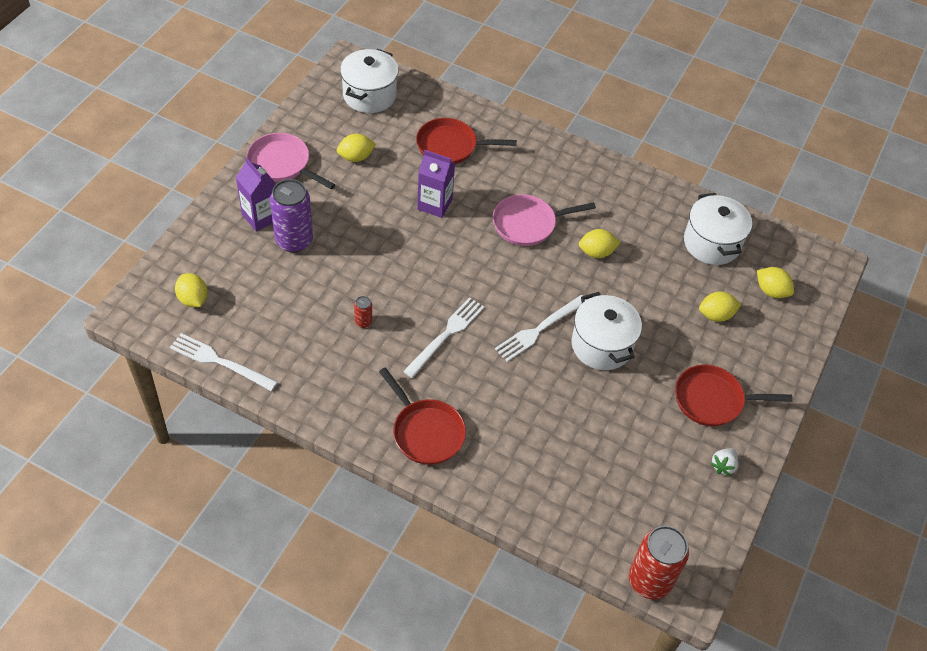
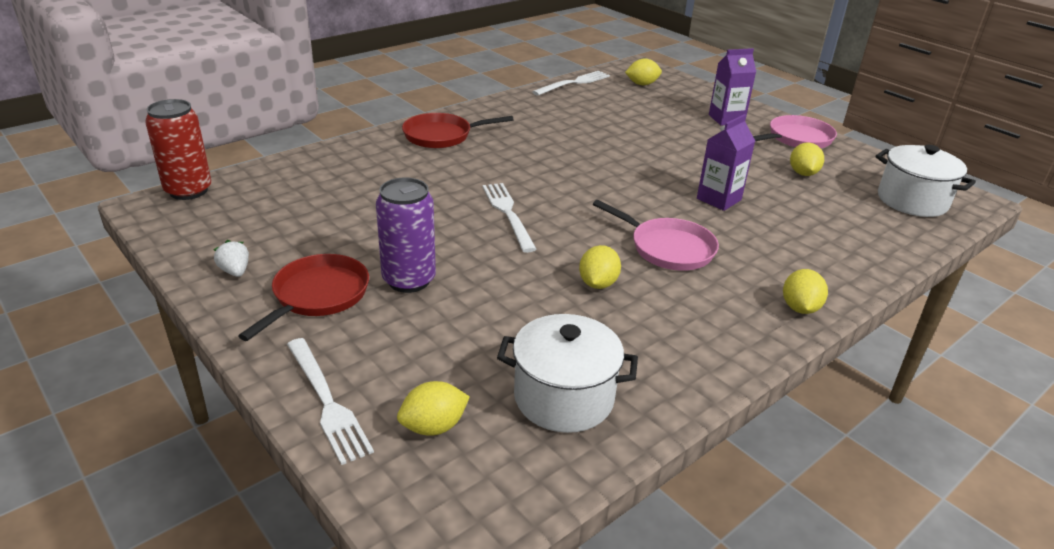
camera: 115 degrees right, 20 degrees down
(294, 240) = (691, 126): purple can -> purple can (409, 280)
(363, 322) = (578, 135): red can -> none
(446, 335) = (537, 166): white fork -> white fork (326, 401)
(450, 146) = (817, 230): red pan -> none
(528, 224) = (667, 248): pink pan -> pink pan turned 120 degrees clockwise
(601, 345) = (458, 244): white pot -> none
(716, 315) = (433, 348): yellow lemon -> yellow lemon (800, 308)

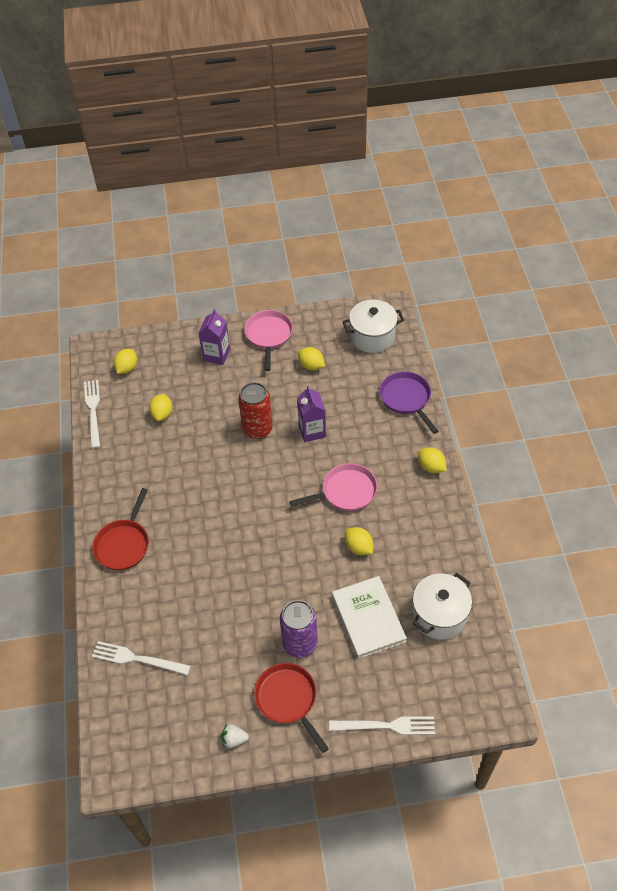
camera: 55 degrees left, 20 degrees up
(188, 191) = (103, 744): red can -> red can (257, 429)
(433, 426) = (429, 683): yellow lemon -> yellow lemon (162, 414)
(495, 326) = (368, 618): none -> white book
(508, 214) = (259, 555): white fork -> white fork (137, 659)
(870, 253) = (406, 399): none -> purple pan

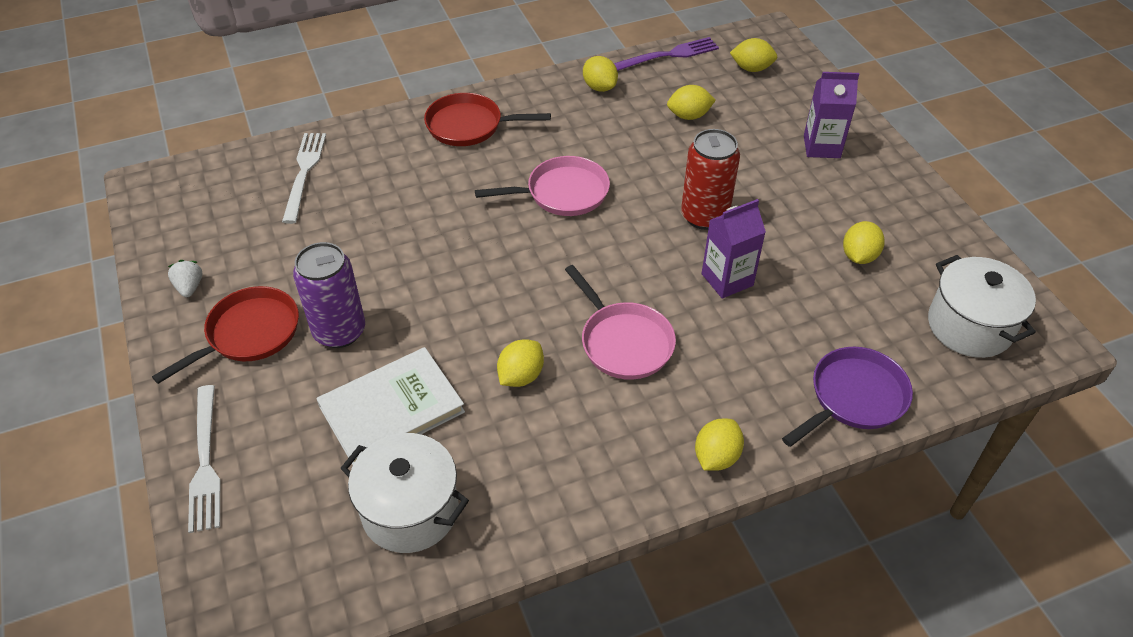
camera: 75 degrees right, 5 degrees down
(93, 411) = (667, 56): white fork -> purple fork
(112, 457) = (599, 87): none -> yellow lemon
(269, 336) = (892, 195): pink pan -> pink pan (562, 193)

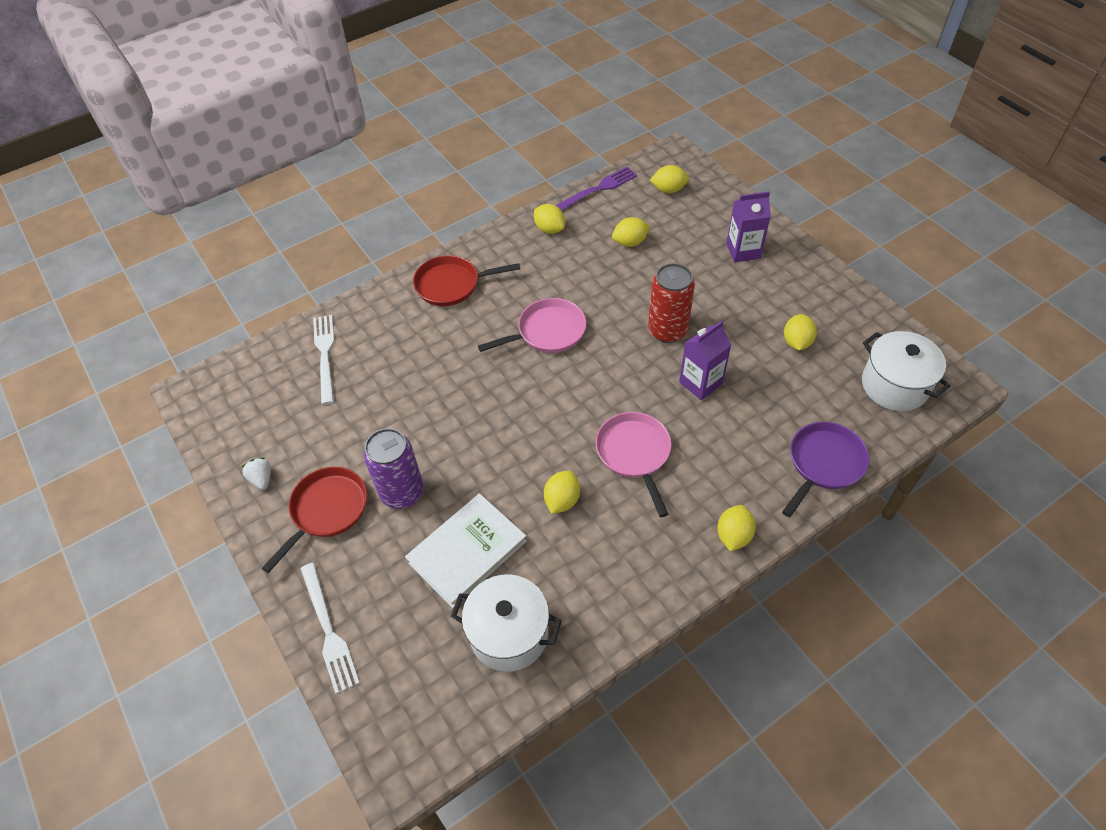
camera: 10 degrees left, 5 degrees up
(623, 342) = (634, 454): pink pan -> pink pan turned 150 degrees counterclockwise

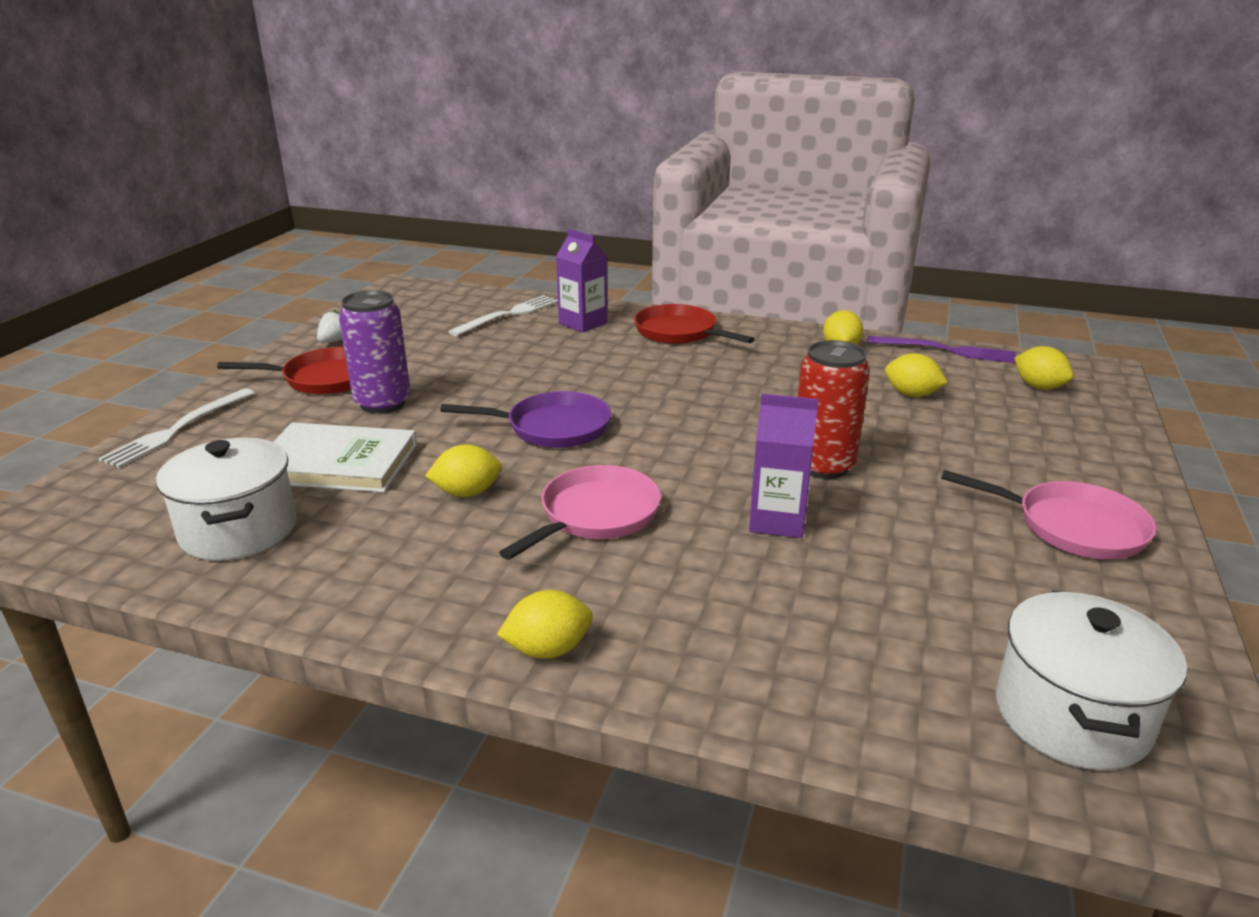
camera: 50 degrees right, 25 degrees down
(547, 332) = (698, 397): pink pan -> pink pan (1072, 527)
(743, 251) = (1052, 470): purple carton -> purple carton (583, 323)
(796, 342) = (980, 574): yellow lemon -> none
(824, 464) = (791, 693): purple pan -> purple pan (552, 428)

